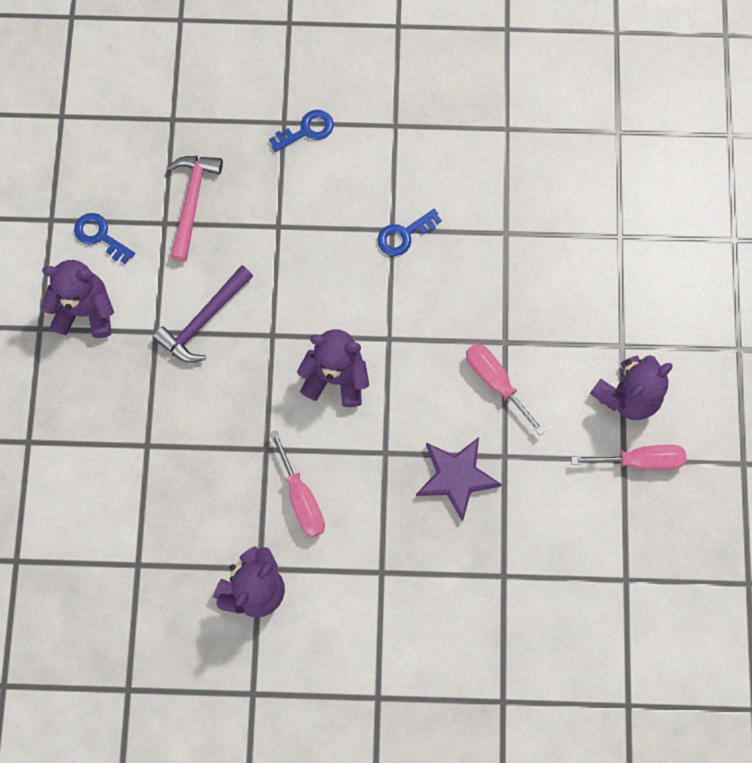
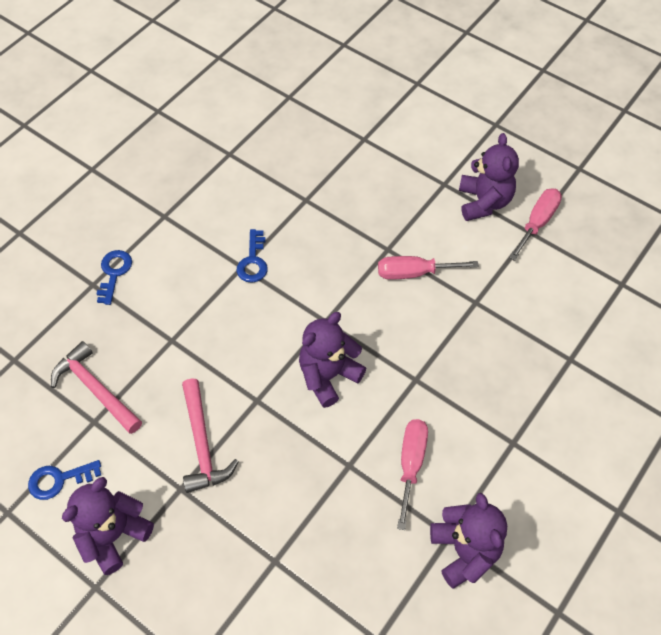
camera: 55 degrees left, 15 degrees down
(204, 320) = (202, 443): purple hammer -> pink hammer
(301, 498) = (411, 464): pink screwdriver -> pink screwdriver turned 90 degrees counterclockwise
(456, 477) = (470, 343): purple star -> none

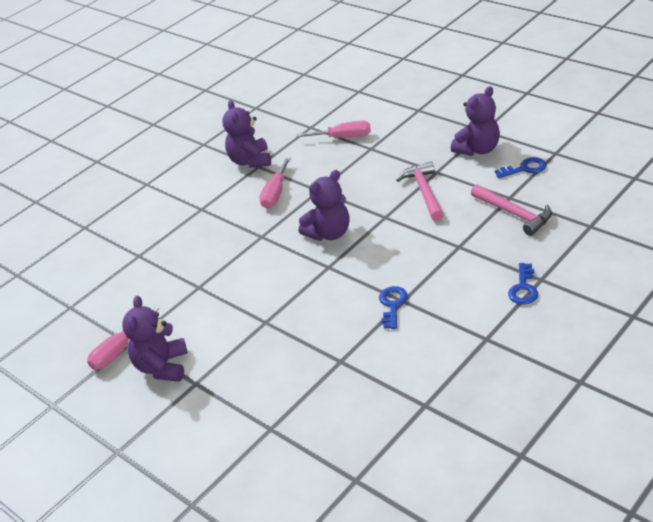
camera: 170 degrees left, 20 degrees down
(413, 273) = (246, 304): pink screwdriver -> pink screwdriver (344, 137)

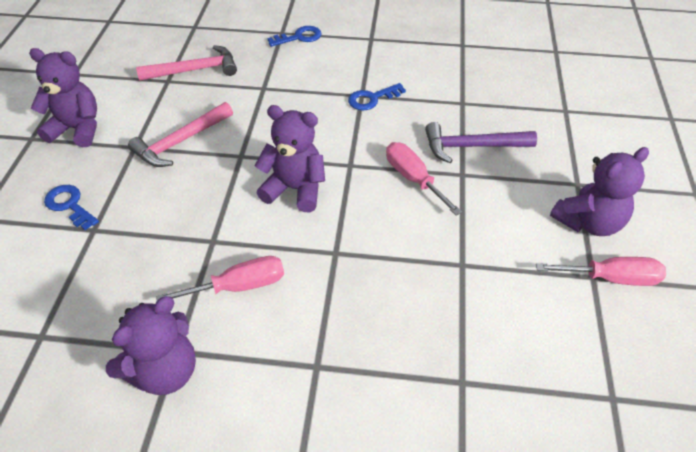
camera: 130 degrees left, 10 degrees up
(286, 341) = (472, 146): none -> purple hammer
(344, 137) = (68, 274): pink screwdriver -> pink screwdriver (413, 179)
(514, 214) = (194, 70): pink hammer -> pink hammer turned 60 degrees clockwise
(525, 168) = (110, 85): blue key -> blue key (69, 205)

